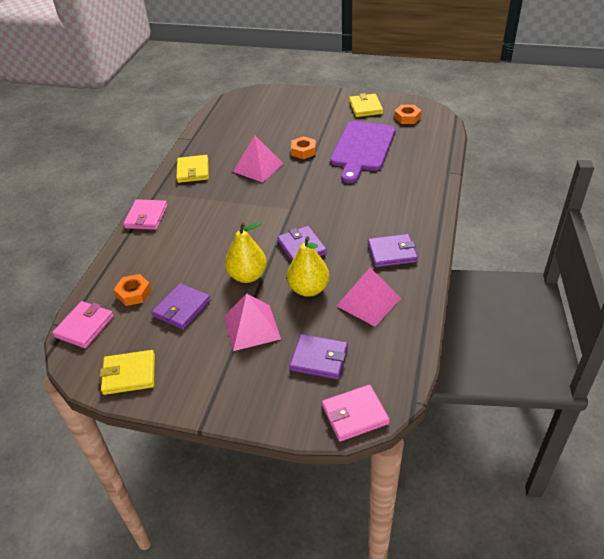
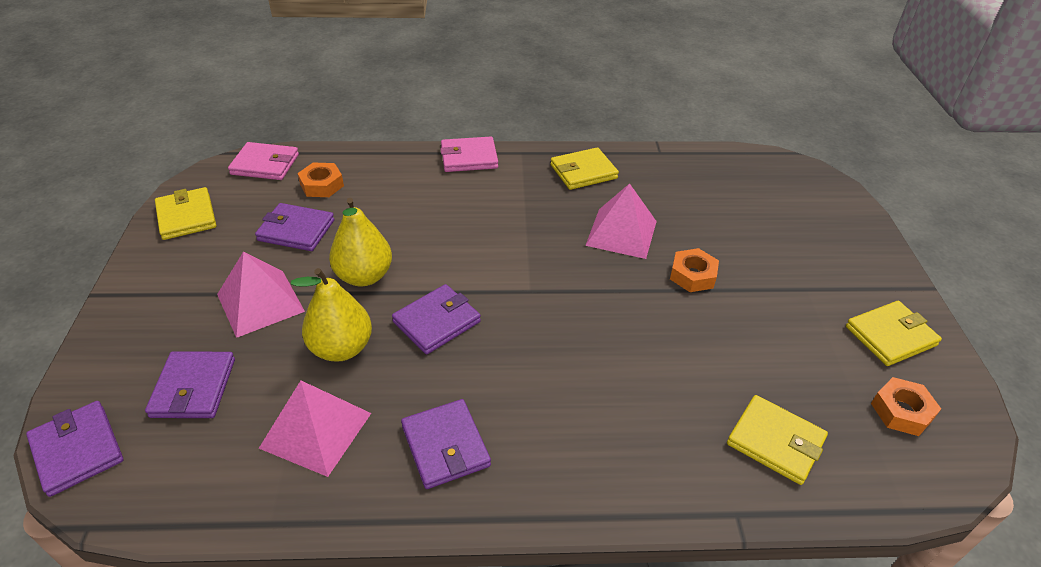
camera: 70 degrees right, 0 degrees up
(355, 415) = (77, 450): pink wallet -> purple wallet
(362, 148) = (744, 353): purple cutting board -> none
(414, 153) = (775, 441): none -> yellow wallet

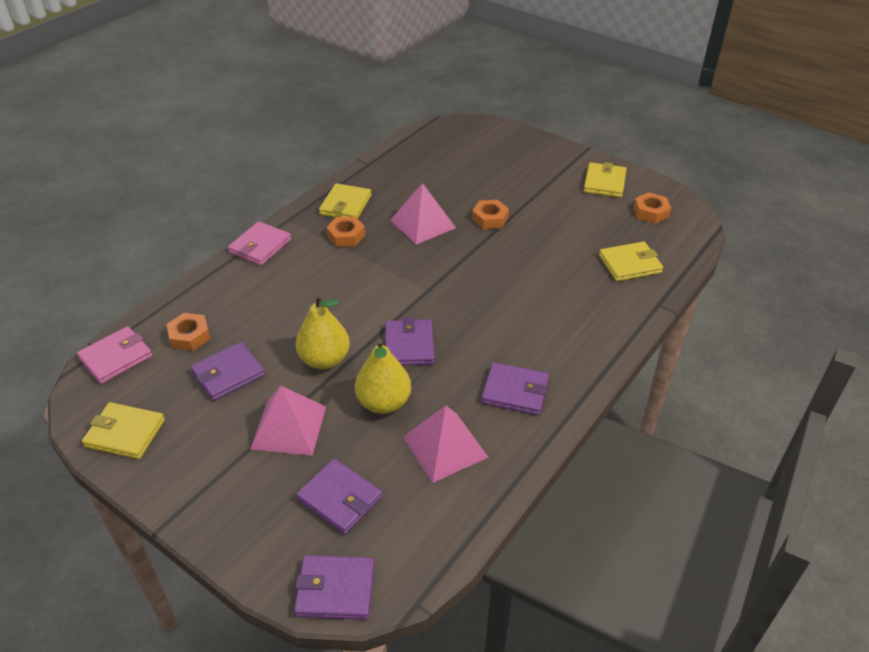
camera: 50 degrees left, 0 degrees up
(542, 196) = (346, 236): none -> orange nut

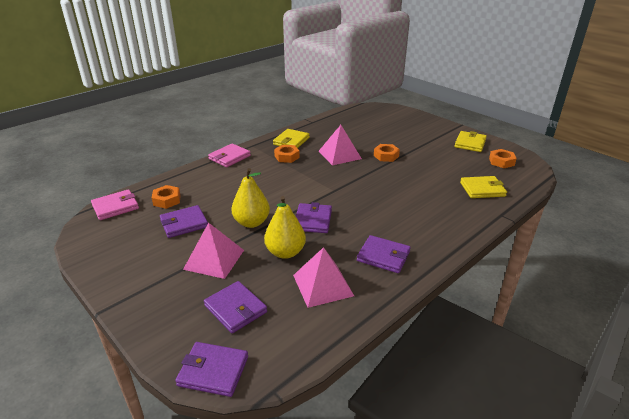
camera: 10 degrees right, 10 degrees down
(125, 433) = (103, 250): yellow wallet -> none

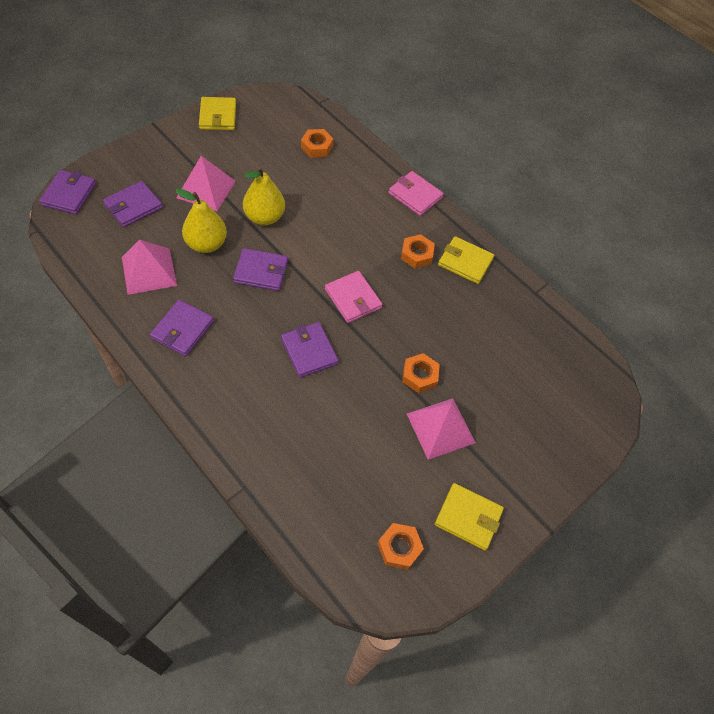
camera: 85 degrees right, 25 degrees up
(115, 207) = (308, 110): pink wallet -> pink wallet (353, 298)
(184, 223) = (270, 163): purple wallet -> purple wallet (309, 351)
(339, 155) = (423, 316): pink pyramid -> pink pyramid (440, 428)
(482, 189) = (313, 485): yellow wallet -> yellow wallet (218, 116)

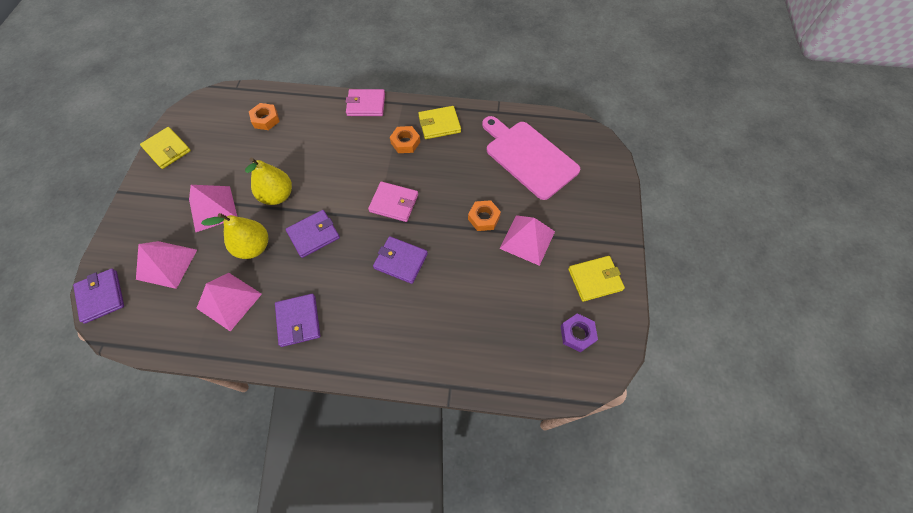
camera: 35 degrees left, 5 degrees up
(133, 206) = (167, 264): purple wallet -> pink pyramid
(399, 548) = (577, 334): orange nut -> purple nut
(522, 356) = (528, 157): none -> pink cutting board

